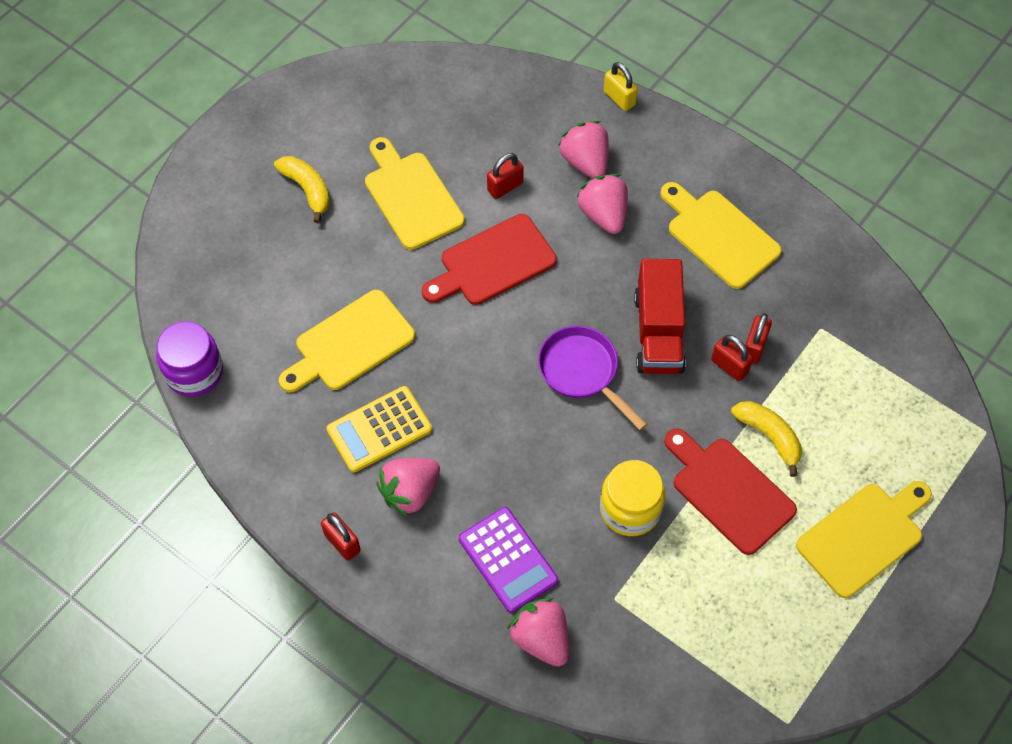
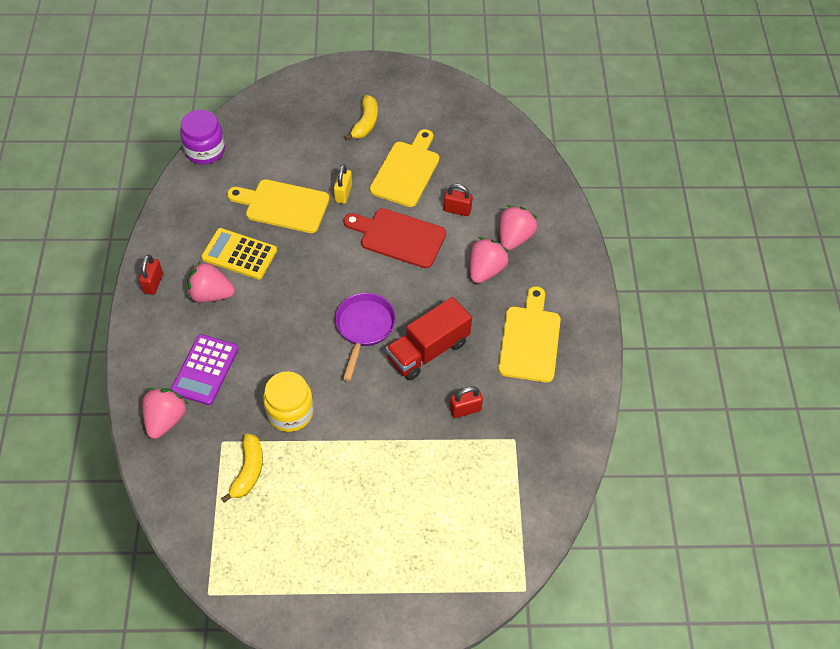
camera: 50 degrees right, 5 degrees down
(619, 98) = (578, 226): yellow padlock -> yellow padlock (343, 193)
(728, 491) = (347, 459): red cutting board -> none
(729, 366) = (438, 404): red padlock -> none
(769, 436) = (407, 458): yellow banana -> yellow banana (248, 471)
(864, 536) = (379, 559): yellow cutting board -> none

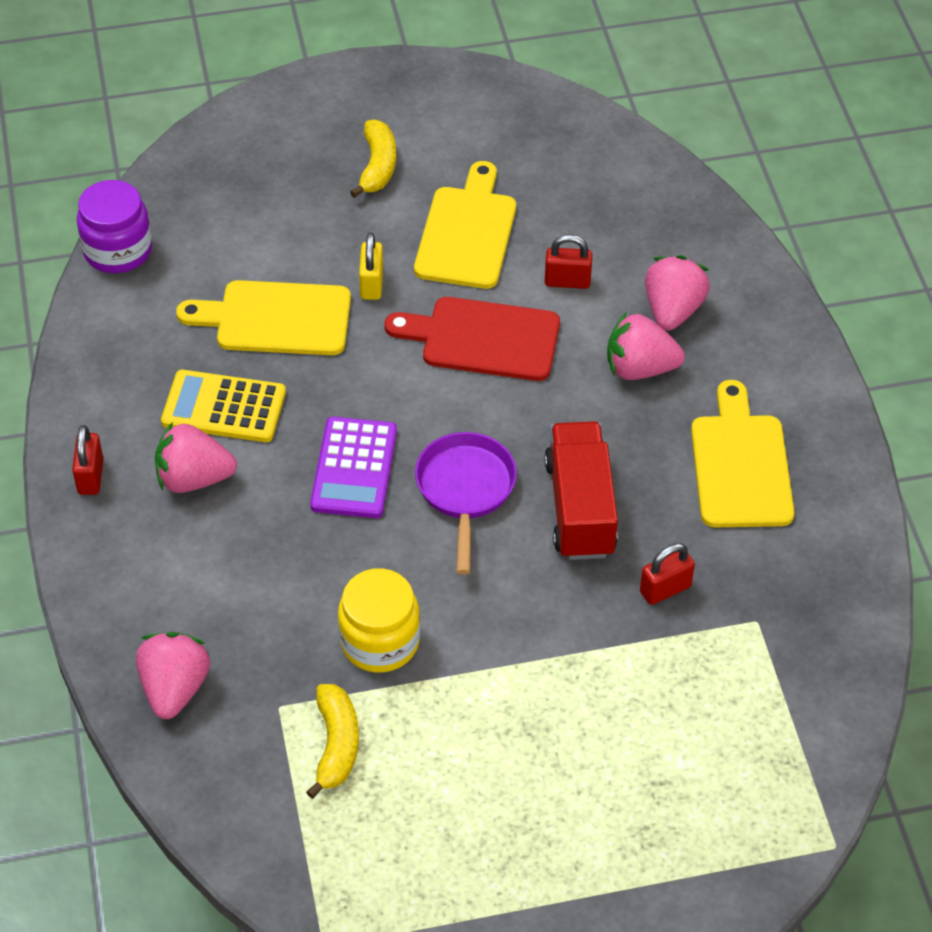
camera: 10 degrees left, 5 degrees down
(205, 370) = (218, 599): purple calculator -> purple calculator (354, 468)
(428, 350) = (580, 508): red truck -> red truck turned 135 degrees clockwise
(485, 270) = (639, 368): pink strawberry -> pink strawberry turned 105 degrees counterclockwise

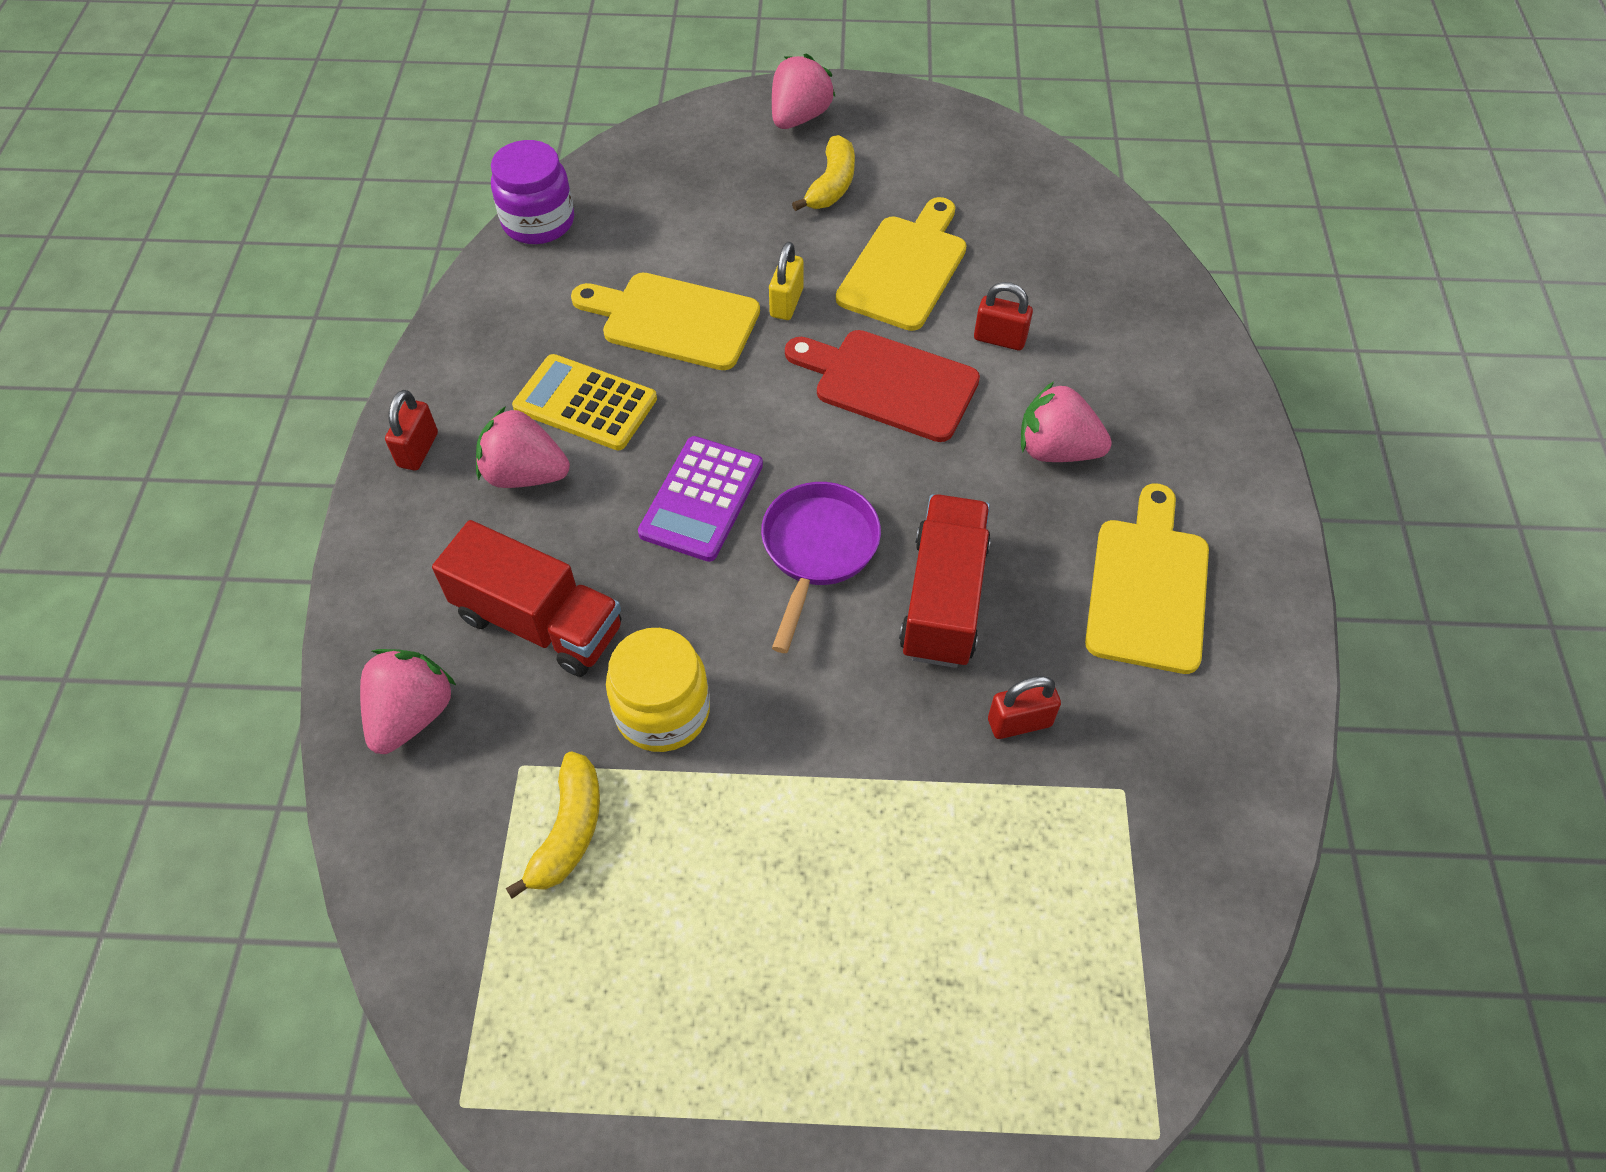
camera: 15 degrees right, 5 degrees up
(252, 595) = (539, 622): none -> red truck
(672, 310) = (1110, 392): pink strawberry -> pink strawberry (799, 117)

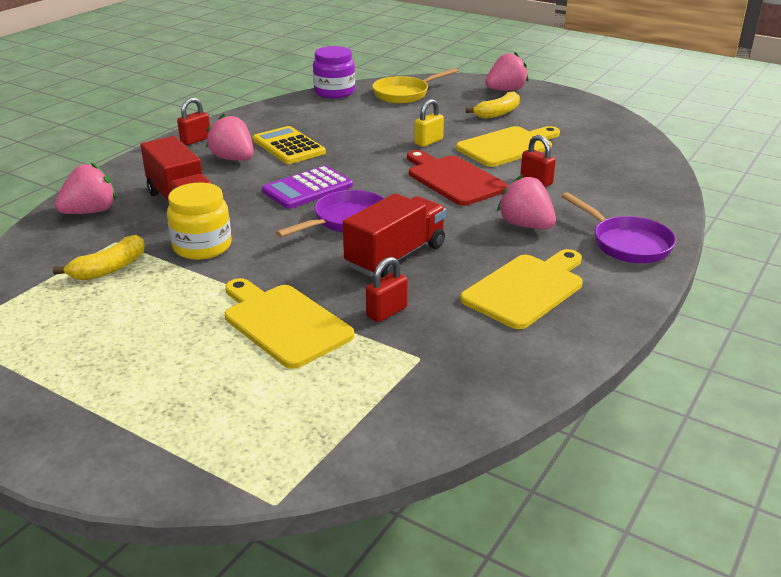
camera: 30 degrees right, 25 degrees down
(654, 185) = (404, 94): none -> yellow pan
(673, 320) = (363, 133): yellow cutting board -> yellow cutting board (283, 323)
(1019, 722) = (386, 312): red padlock -> red padlock turned 60 degrees counterclockwise
(1199, 432) = (627, 243): none -> purple pan

